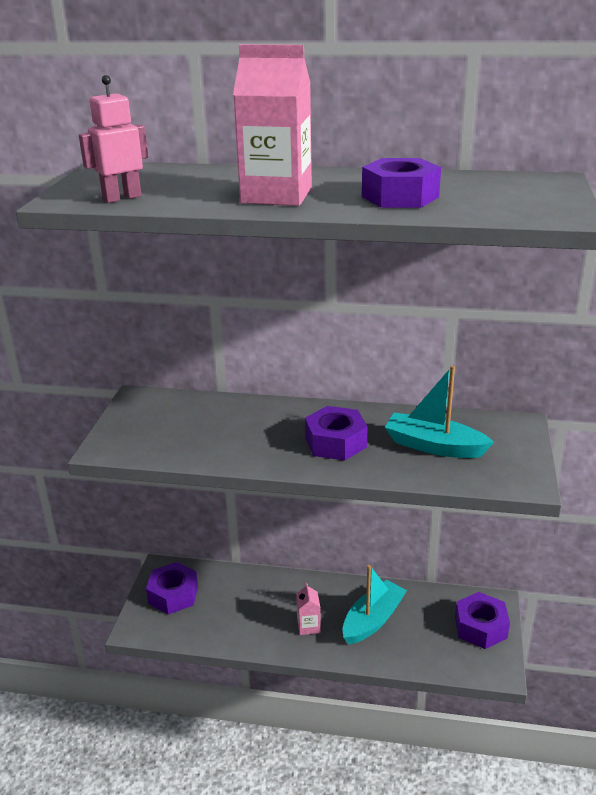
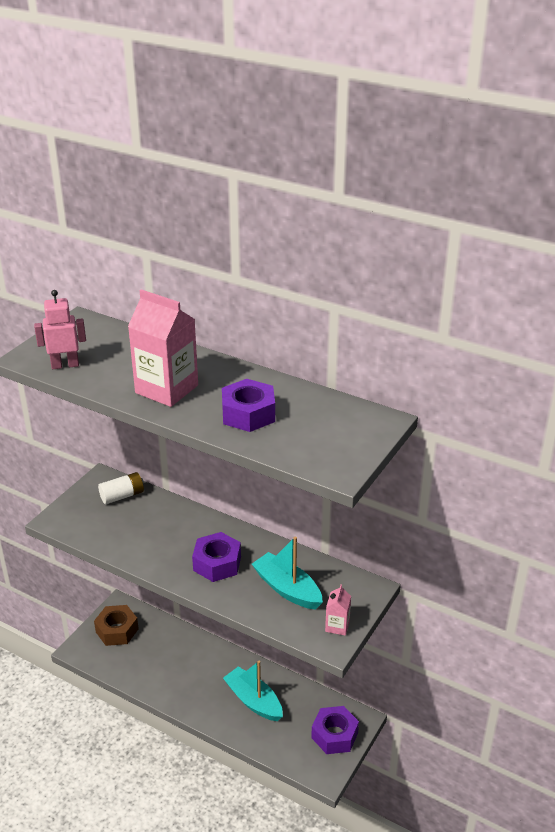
camera: 20 degrees right, 5 degrees up
(173, 595) = (117, 630): purple nut -> brown nut
(174, 407) = (122, 496): none -> white battery
(308, 626) = (202, 689): pink carton -> pink carton (337, 626)
(373, 620) = (253, 701): turquoise boat -> turquoise boat turned 105 degrees counterclockwise

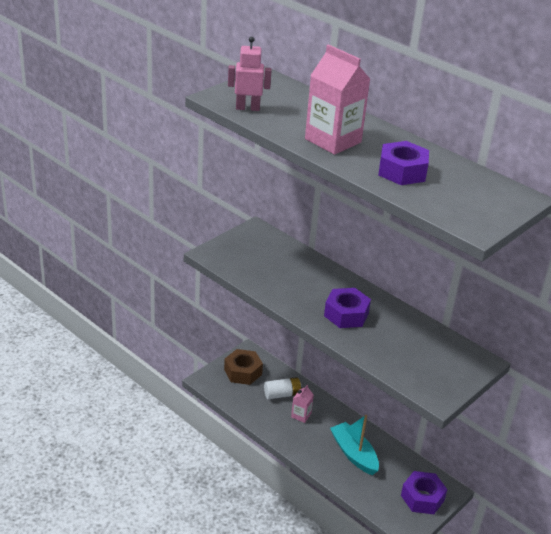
camera: 10 degrees right, 0 degrees up
(122, 496) = (272, 245): white battery -> white battery (282, 394)
(287, 589) = (405, 347): turquoise boat -> none
(337, 626) = (445, 385): pink carton -> pink carton (301, 415)

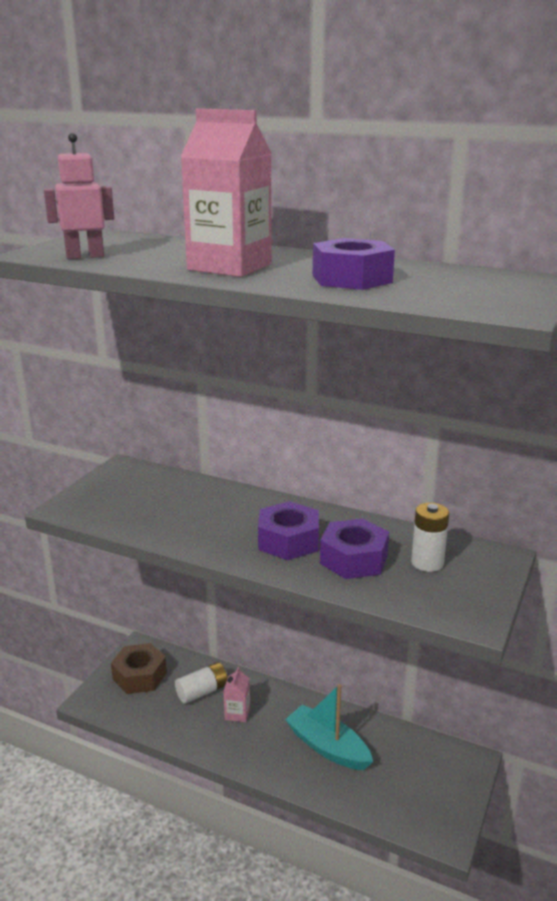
camera: 15 degrees left, 10 degrees down
(422, 498) = (443, 782): purple nut -> purple nut (353, 559)
(430, 353) = (427, 563): none -> white battery

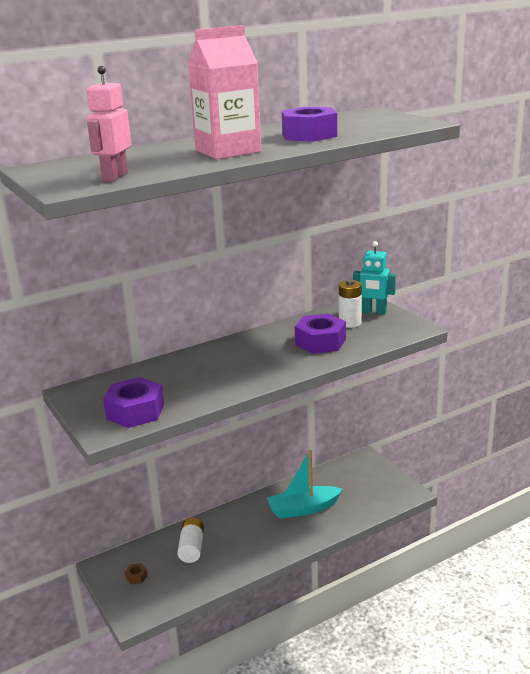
camera: 55 degrees left, 0 degrees up
(139, 676) = (136, 577): brown nut -> brown nut, size x0.43
(237, 713) = (232, 538): pink carton -> none
(288, 541) = (273, 356): purple nut -> purple nut (135, 411)
(479, 570) = (374, 312): none -> turquoise robot

